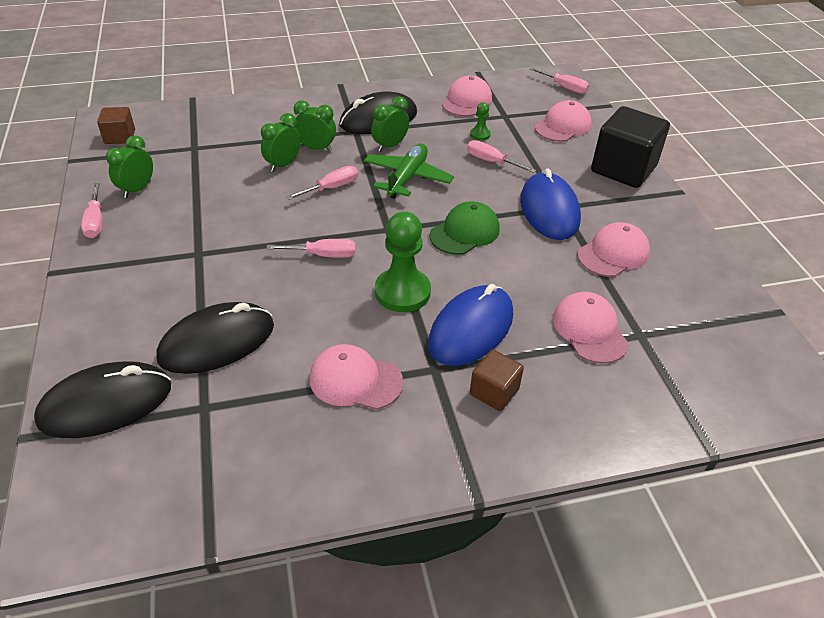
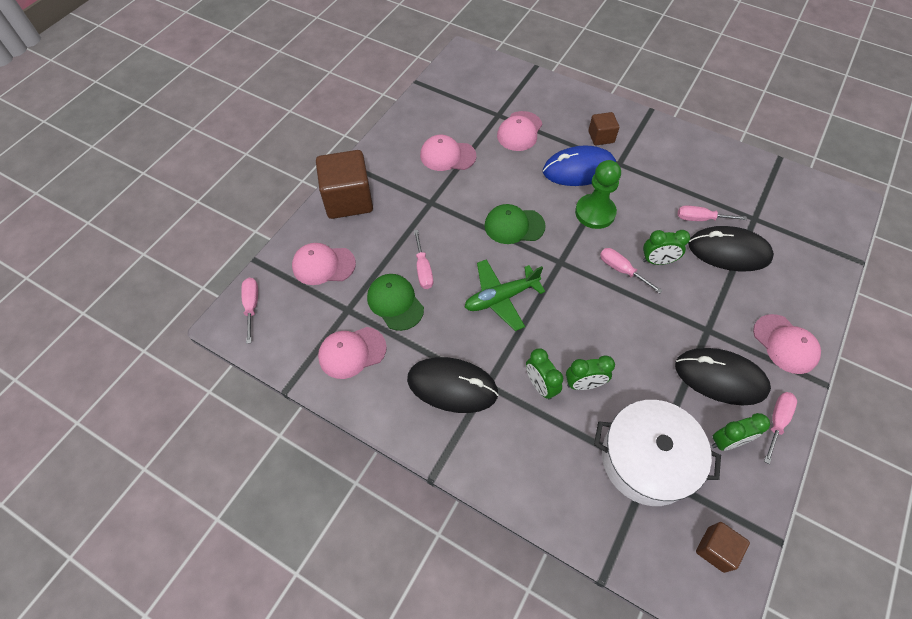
camera: 135 degrees left, 15 degrees up
(106, 403) = (809, 253): black mouse -> black mouse (720, 378)
(199, 152) = (647, 459): none -> white pot
(331, 188) = (566, 328): pink screwdriver -> pink screwdriver (701, 219)
(355, 380) = (665, 183): pink cap -> pink cap (785, 344)
(390, 146) = (478, 343): green clock -> green clock (657, 261)
(480, 135) = (395, 303): green pawn -> green cap
(549, 210) = (441, 205): blue mouse -> none
(623, 169) = (348, 200): black cube -> brown cube

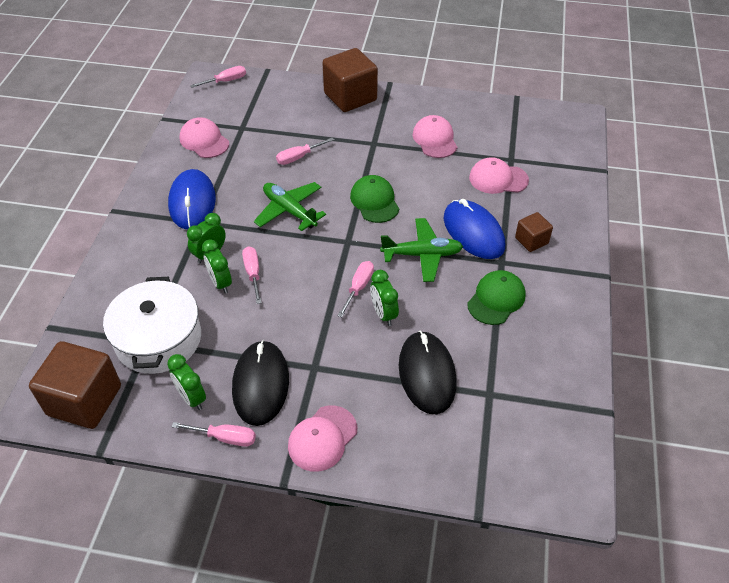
camera: 70 degrees right, 10 degrees down
(323, 265) = (278, 103): pink cap -> none
(395, 303) = (258, 151): green cap -> green cap (496, 299)
(452, 386) = (192, 202): black mouse -> blue mouse
(595, 212) = (422, 255): green pawn -> green plane
(701, 219) = (461, 343): pink screwdriver -> pink screwdriver (253, 273)
(715, 549) = (84, 400): brown cube -> brown cube, size x1.92

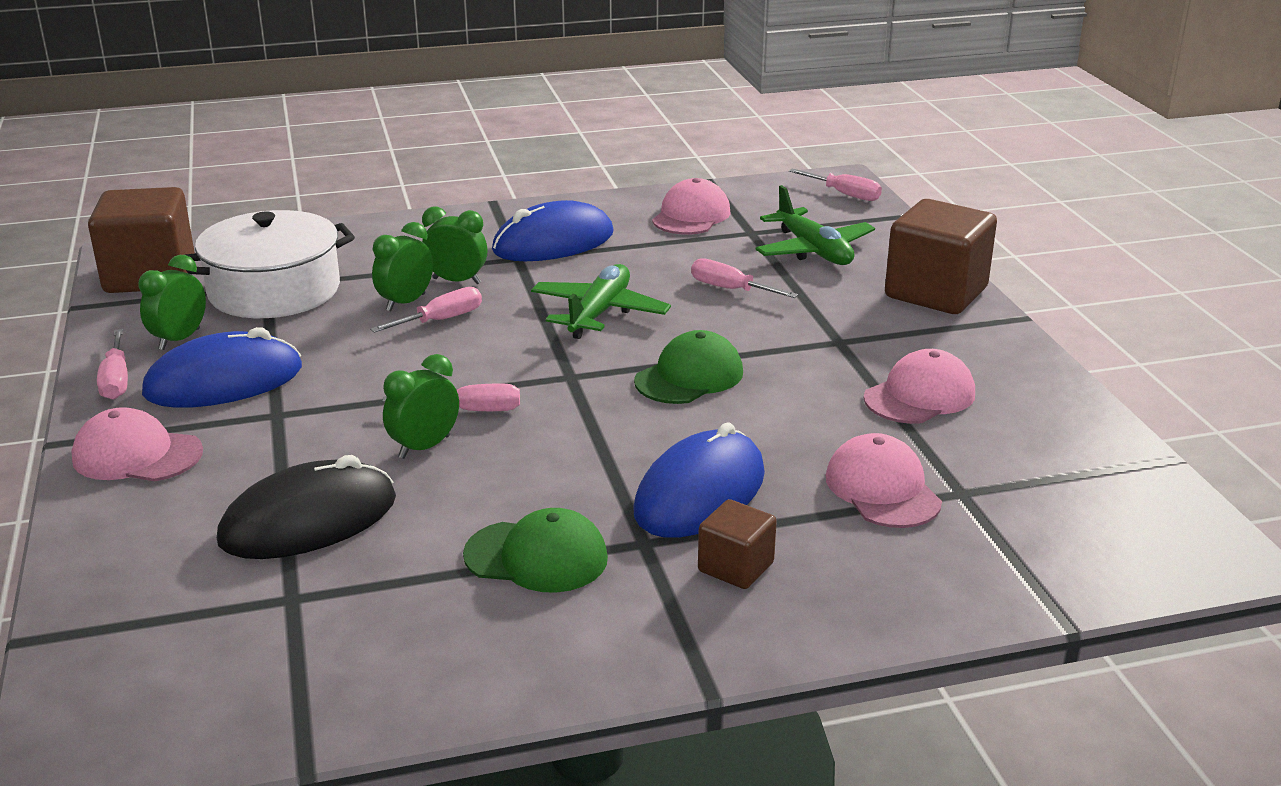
camera: 65 degrees right, 20 degrees down
(261, 384) = (224, 381): black mouse -> blue mouse
(422, 255) = (593, 452): green plane -> green plane (813, 250)

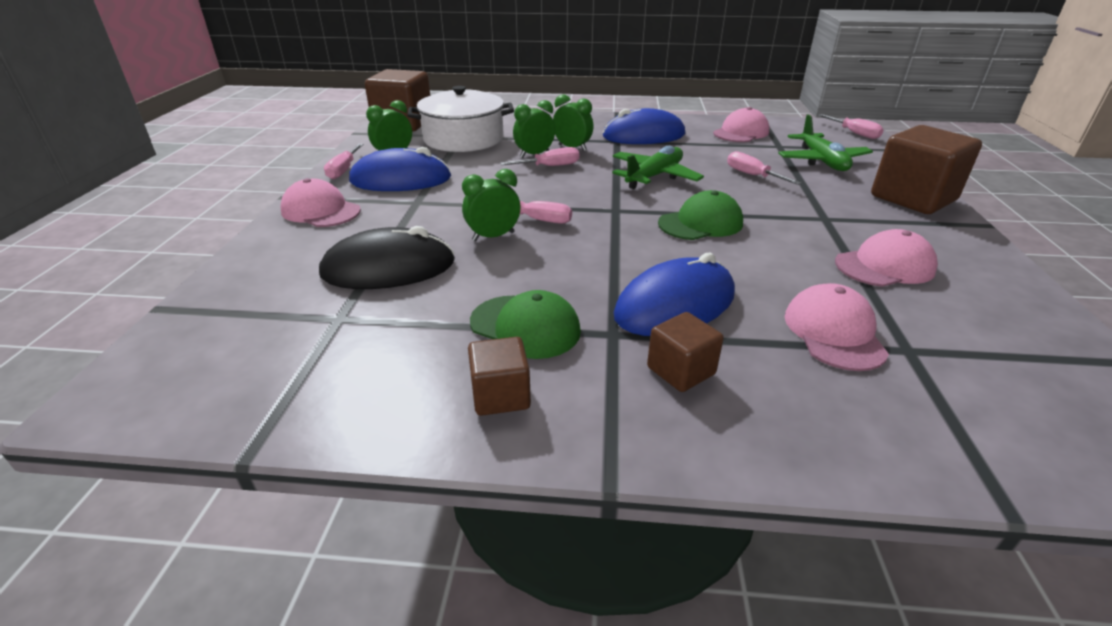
camera: 20 degrees right, 5 degrees up
(552, 638) = (500, 395): none -> brown cube

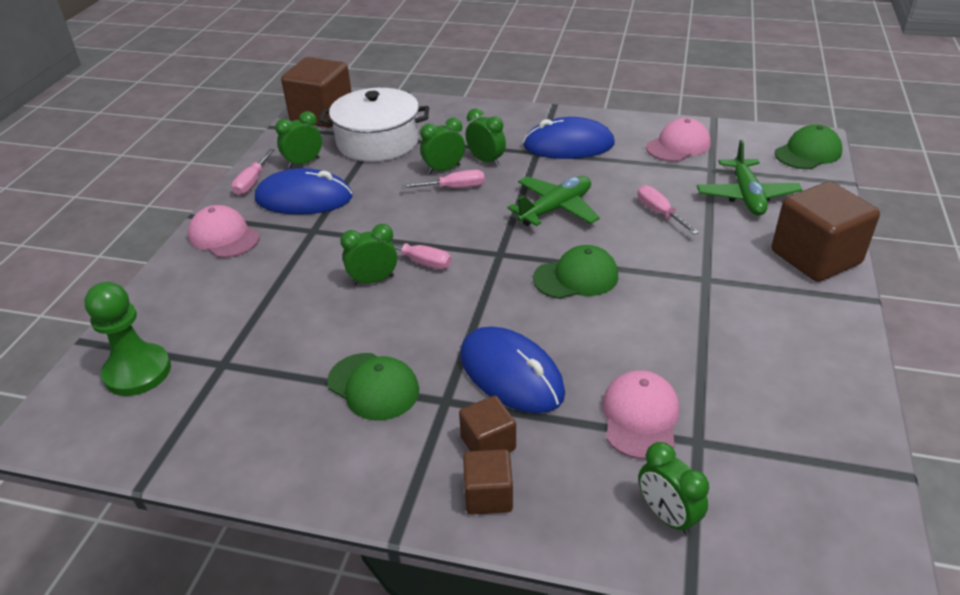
camera: 10 degrees right, 5 degrees up
(232, 333) = (137, 372): none -> green pawn
(388, 268) = (272, 312): black mouse -> none
(500, 395) = (335, 452): brown cube -> brown cube (488, 495)
(675, 304) = (511, 374): blue mouse -> blue mouse turned 75 degrees clockwise
(854, 133) = (808, 153): pink screwdriver -> green cap
(884, 266) = (731, 345): pink cap -> none
(925, 426) = (667, 516): none -> green clock

